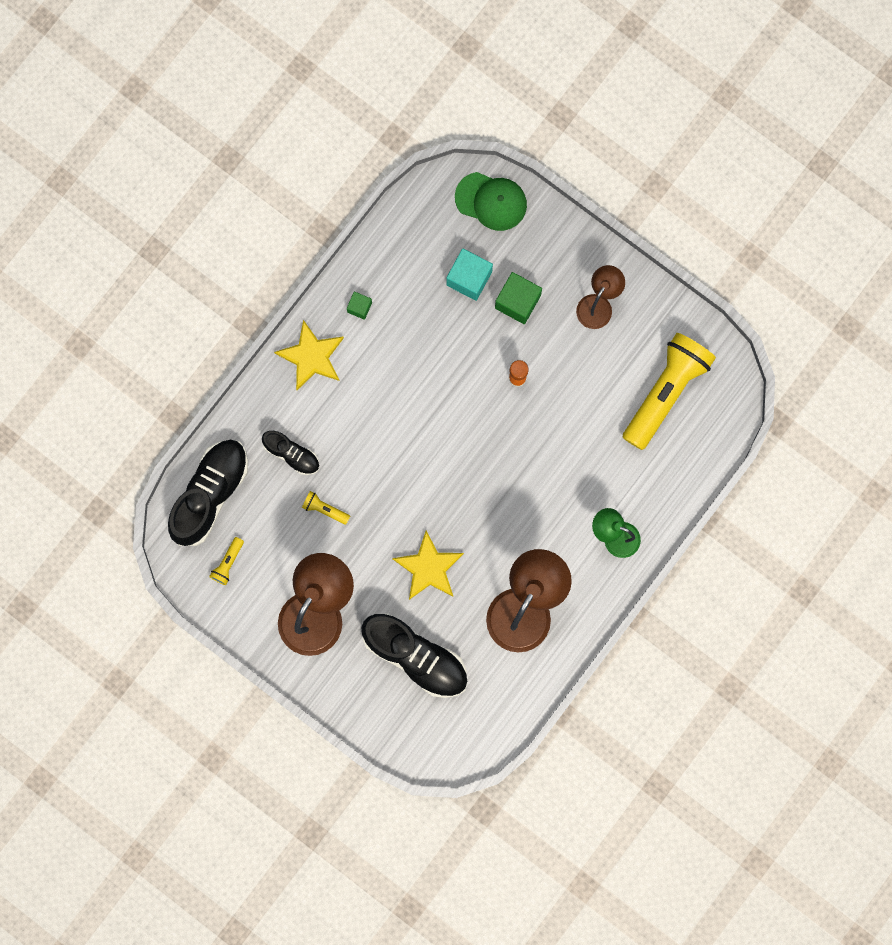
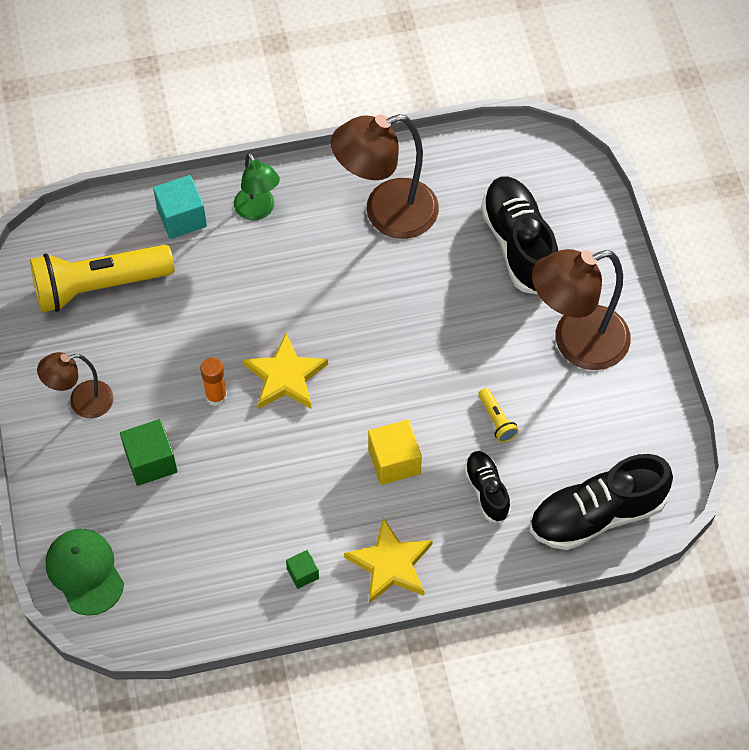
camera: 140 degrees left, 20 degrees down
(228, 563) = (629, 442): yellow flashlight -> none
(366, 427) = (394, 461): none -> yellow cube
(428, 568) = (444, 304): yellow star -> yellow star (285, 376)
(469, 278) = (174, 518): turquoise cube -> turquoise cube (182, 218)

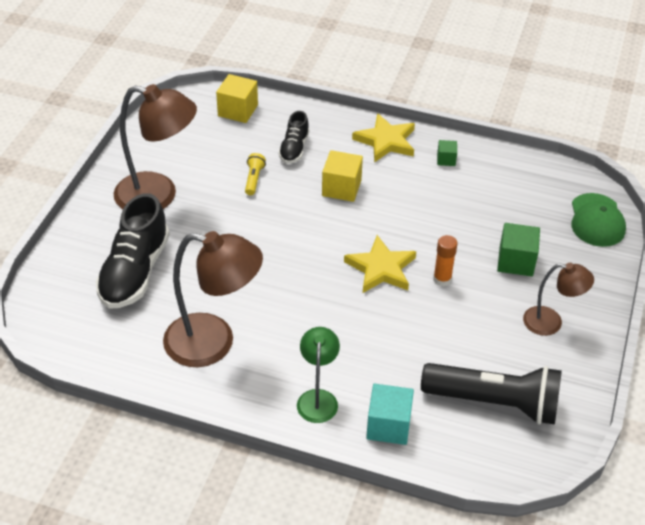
camera: 150 degrees left, 15 degrees down
(99, 287) = (494, 402): yellow flashlight -> black flashlight
(596, 515) = (238, 110): black shoe -> yellow cube

